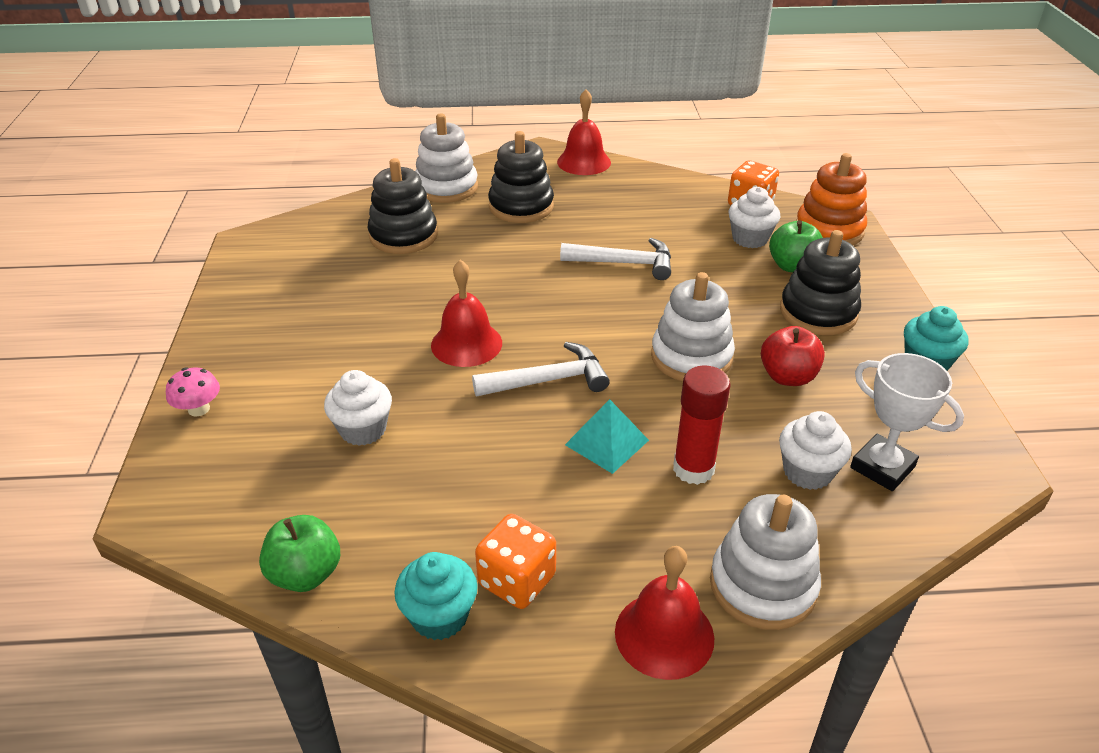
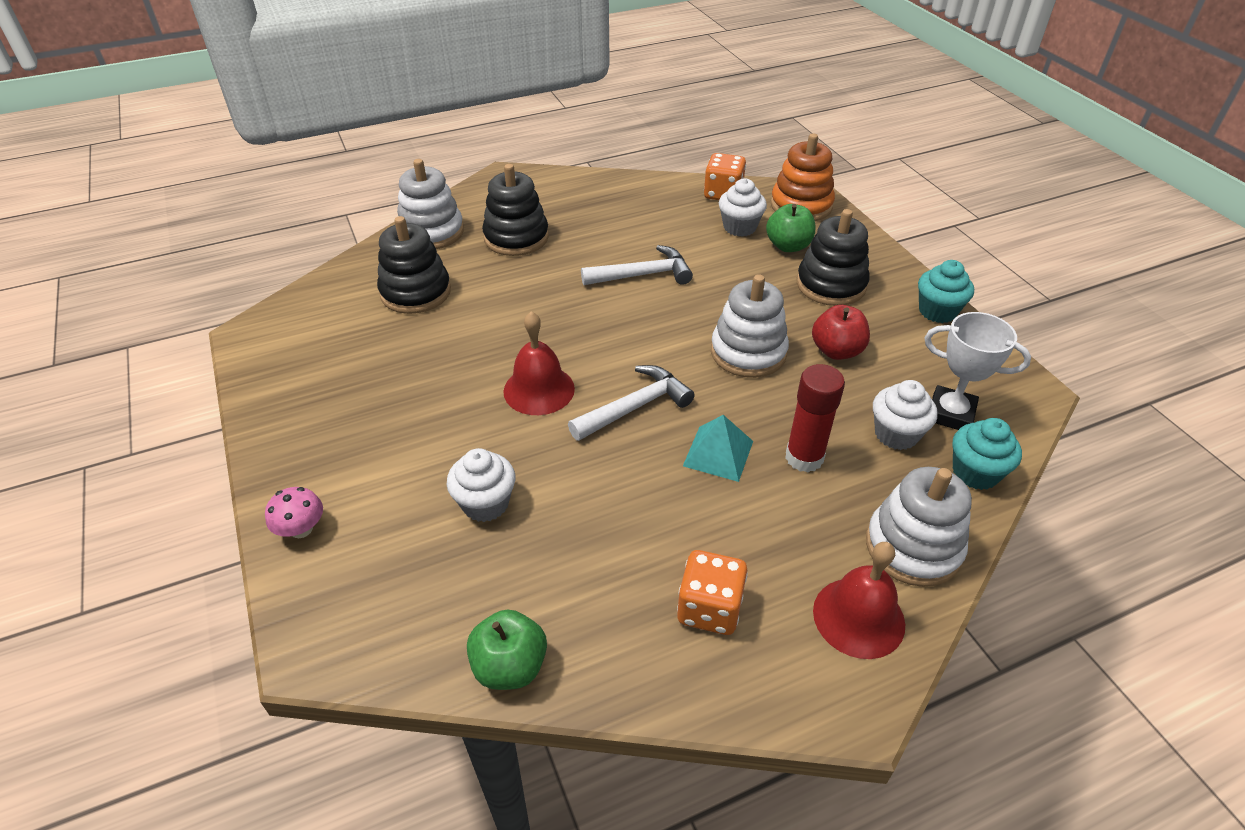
camera: 20 degrees left, 5 degrees up
(439, 616) = (659, 666): turquoise cupcake -> turquoise cupcake (975, 472)
(584, 162) = (552, 180): red bell -> none

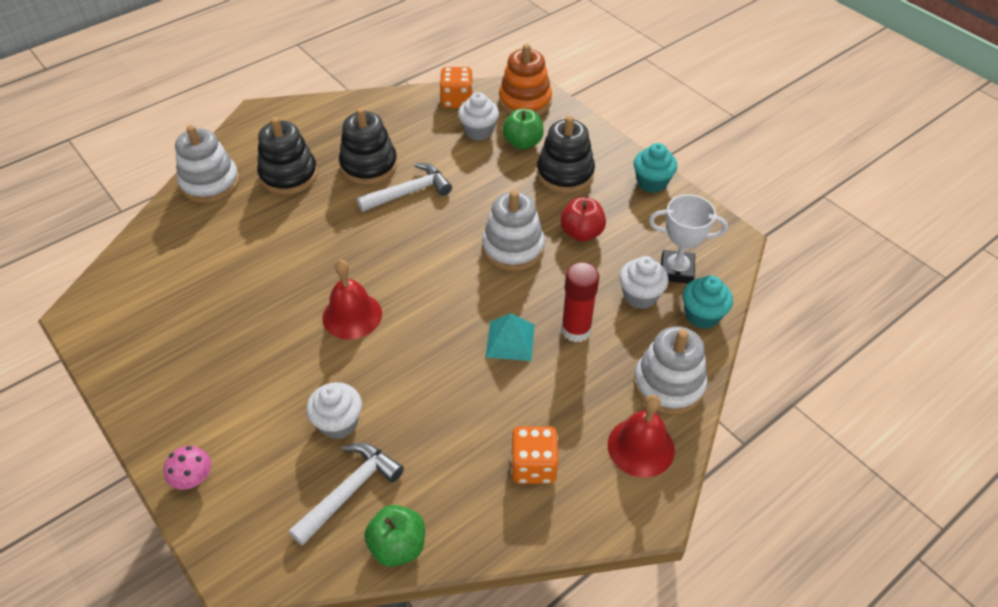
camera: 15 degrees left, 5 degrees up
(415, 292) = (216, 245): black stacking toy -> black stacking toy (369, 165)
(635, 407) = (435, 315): white hammer -> white hammer (350, 491)

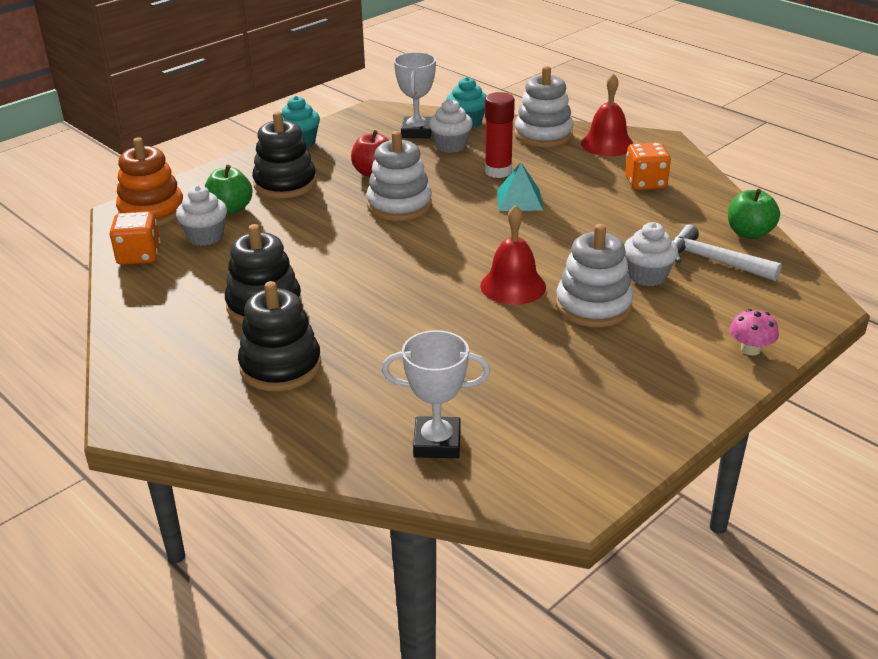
camera: 95 degrees left, 15 degrees down
(171, 250) = (437, 443): none -> white trophy
(210, 183) = (296, 436): white stacking toy -> white stacking toy (593, 306)
(409, 192) = (315, 272): white hammer -> none

